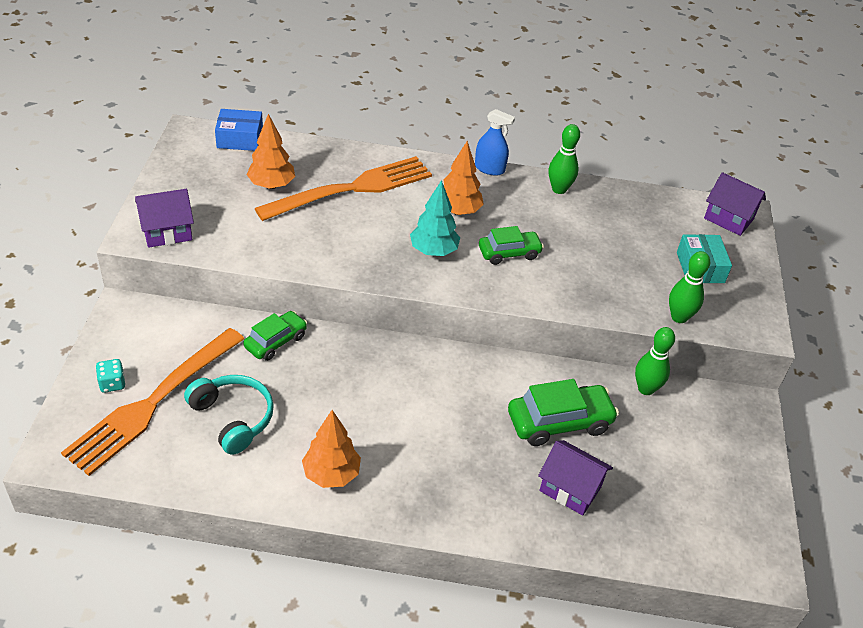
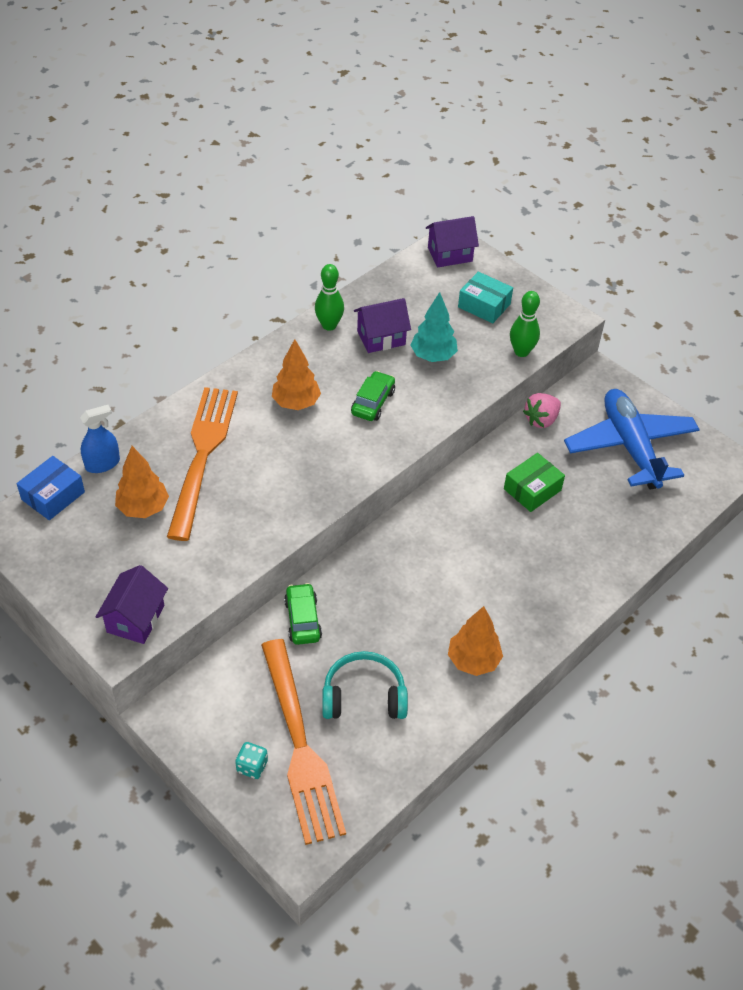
camera: 50 degrees left, 5 degrees up
(433, 251) = (329, 447): turquoise tree -> turquoise tree (433, 356)
(489, 168) = (264, 351): blue spray bottle -> blue spray bottle (102, 464)
(559, 422) = (532, 489): green car -> green box
(570, 489) = (594, 523): purple house -> purple house (381, 338)
(646, 389) = (541, 420): green bowling pin -> pink strawberry
(692, 471) = (630, 446): none -> blue plane

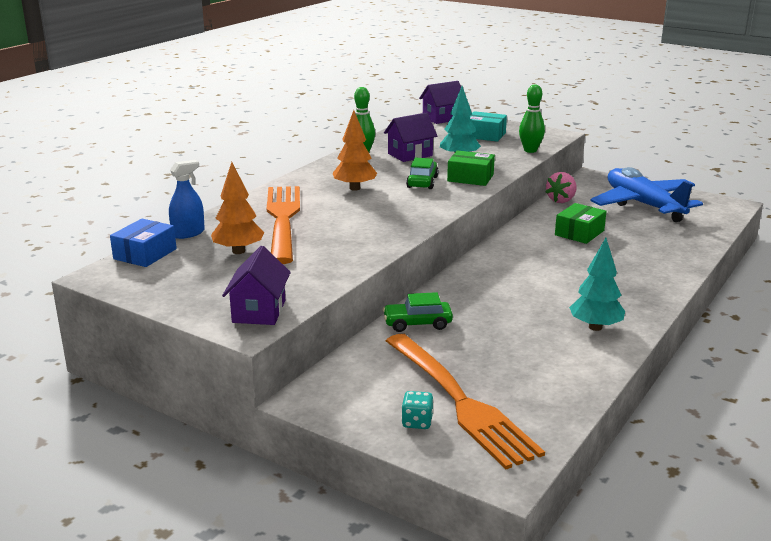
camera: 10 degrees left, 25 degrees down
(303, 619) = (417, 323): green car -> green car turned 75 degrees counterclockwise
(364, 696) = (505, 361): turquoise headphones -> none
(429, 403) = (470, 178): none -> green box
(473, 661) = (595, 327): orange tree -> turquoise tree

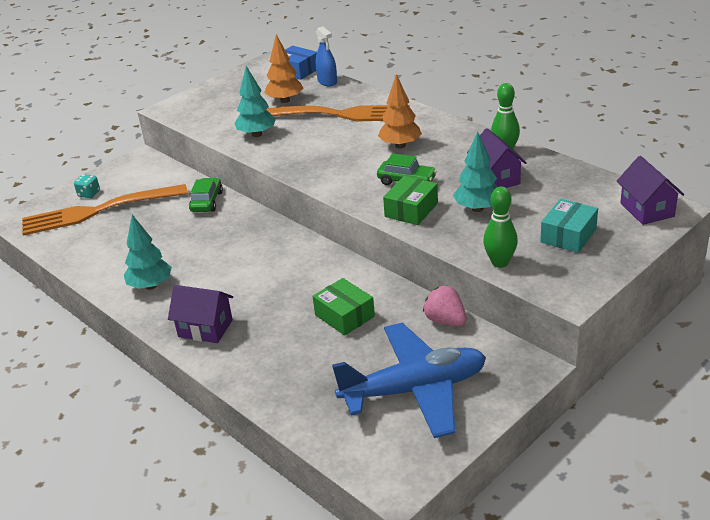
camera: 105 degrees right, 10 degrees up
(259, 311) = (188, 111): purple house -> purple house (205, 328)
(332, 256) = (257, 134): none -> turquoise tree

